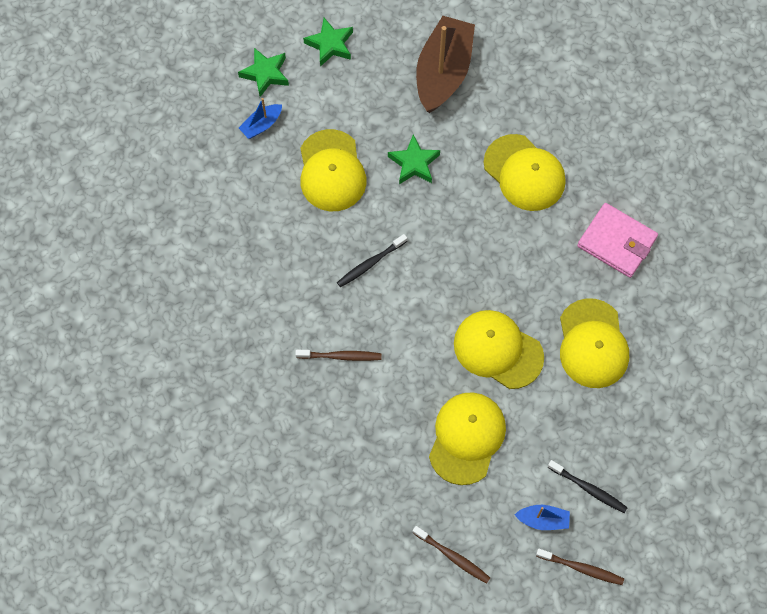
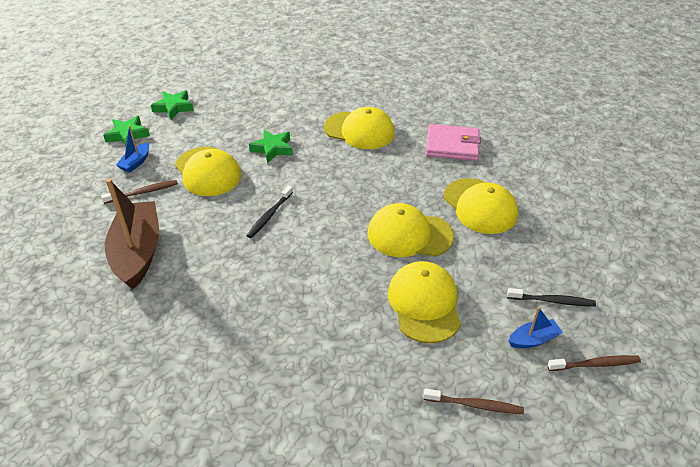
camera: 25 degrees left, 25 degrees down
(341, 356) = (276, 285): brown toothbrush -> brown toothbrush (143, 192)
(443, 72) = (267, 99): brown boat -> brown boat (138, 252)

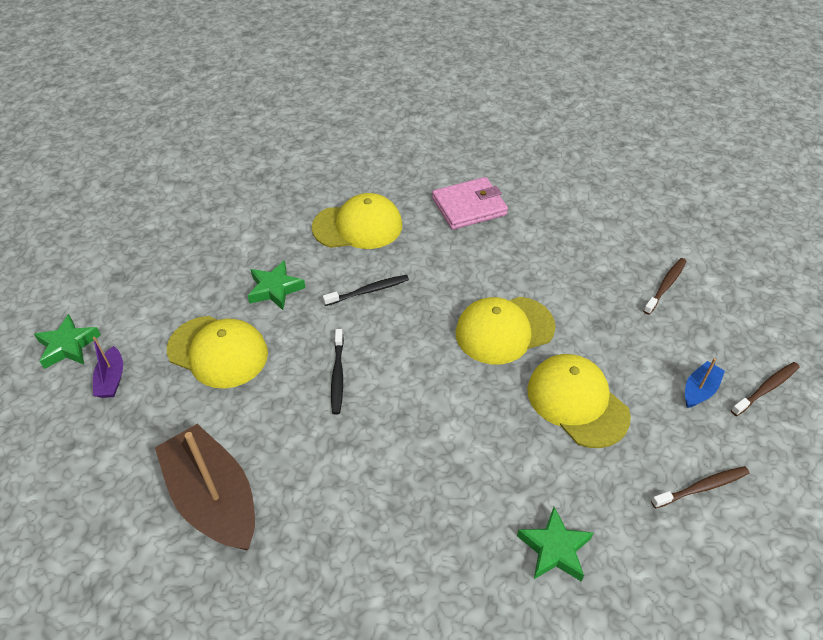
camera: 30 degrees left, 5 degrees up
(136, 162) = (111, 379): blue boat -> purple boat
(143, 192) = (155, 416): brown toothbrush -> brown toothbrush (665, 285)
(174, 107) = (102, 283): green star -> green star (554, 549)
(480, 206) = (547, 266): yellow cap -> none
(552, 301) = (686, 340): black toothbrush -> black toothbrush (368, 291)

